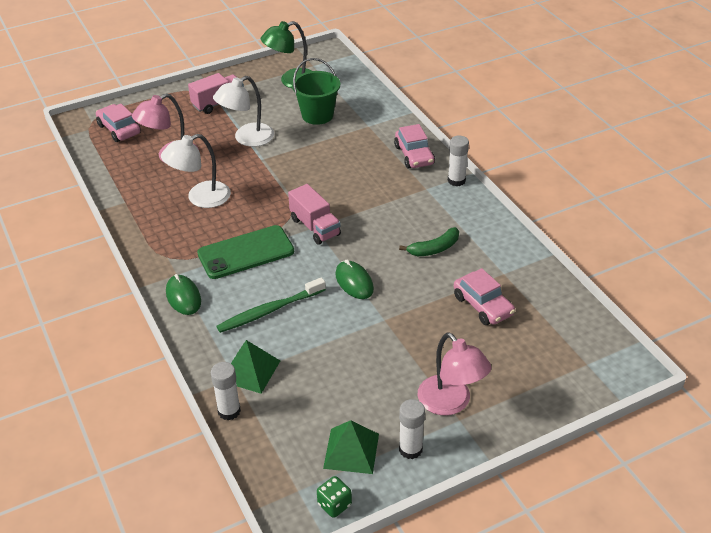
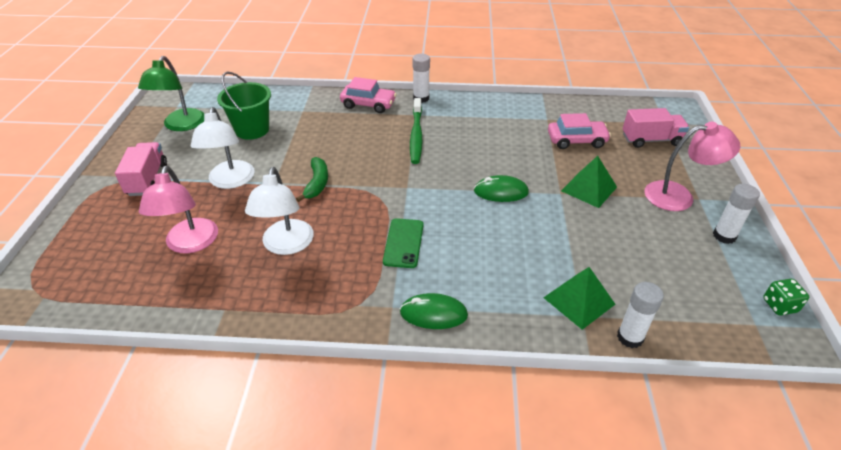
camera: 60 degrees left, 0 degrees up
(119, 129) = (84, 269): pink car -> none
(246, 252) = (403, 243): green phone -> green phone, size x0.64
(269, 311) = (501, 257): green toothbrush -> green toothbrush (416, 136)
(315, 227) = (407, 187): pink truck -> pink truck (651, 140)
(351, 451) = (715, 271): green pyramid -> green pyramid (589, 189)
(434, 249) = (493, 137): green banana -> green banana (317, 183)

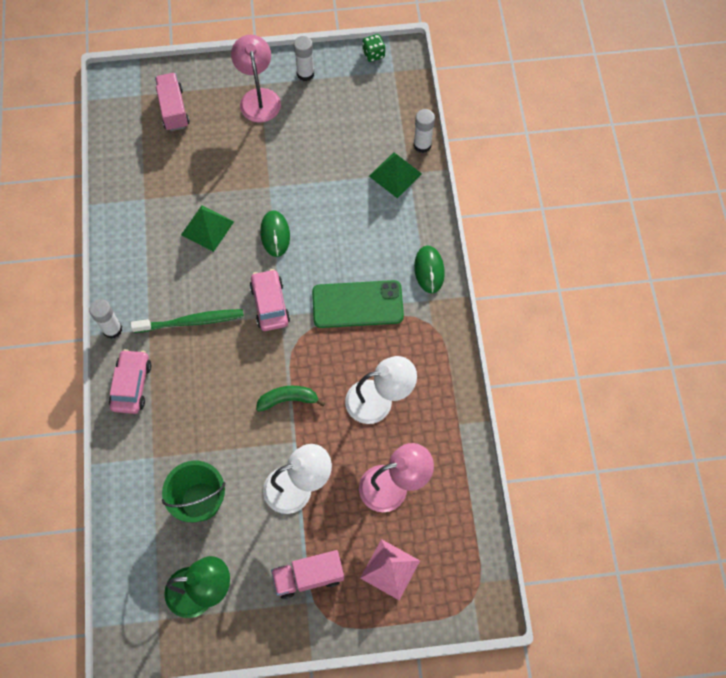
camera: 100 degrees left, 25 degrees up
(112, 230) = (390, 569): none -> pink pyramid
(403, 243) = (357, 304): green phone -> green phone, size x1.56
(576, 140) = (182, 172): pink car -> pink car (270, 304)
(589, 189) = (259, 164): green pyramid -> green pyramid (207, 228)

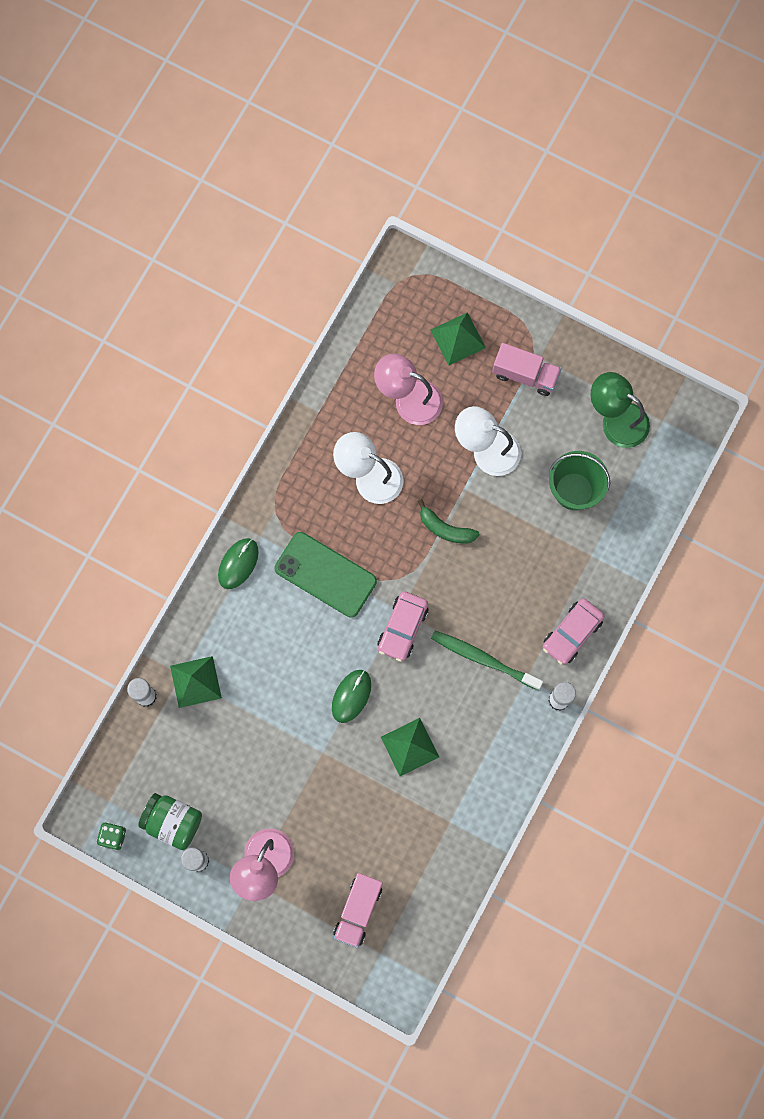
camera: 145 degrees left, 10 degrees up
(340, 85) = (173, 822): none -> green jar
(390, 569) = (457, 338): pink pyramid -> green pyramid

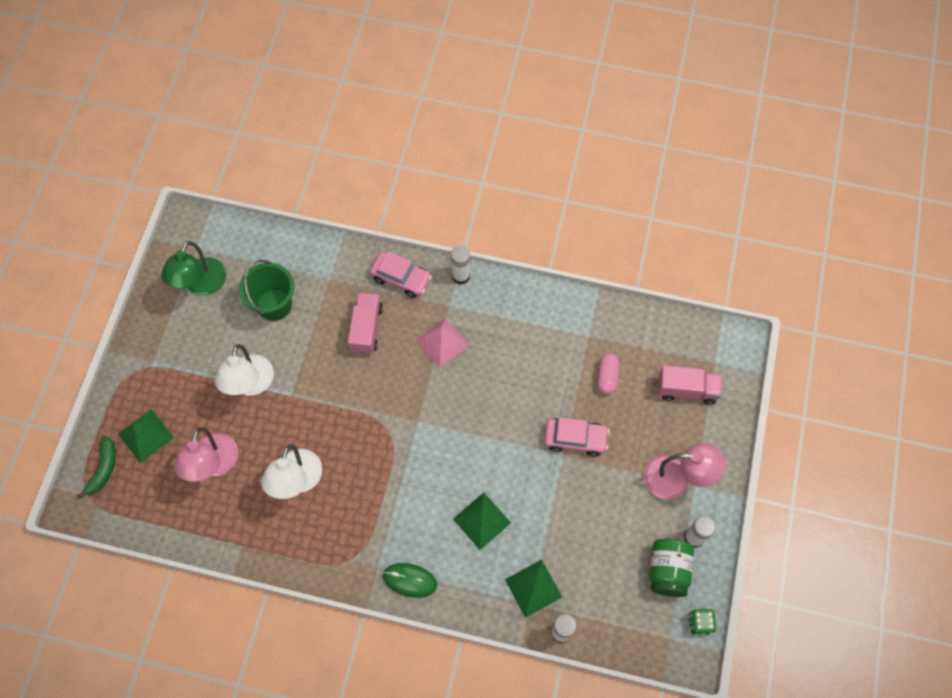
camera: 105 degrees left, 10 degrees down
(325, 574) = (400, 496): green phone -> none
(351, 696) = (506, 443): green mouse -> none
(396, 826) = (607, 377): none -> pink capsule
(402, 628) = (432, 415): pink car -> pink car (575, 439)
(409, 747) = (536, 383): green pyramid -> green pyramid (482, 520)
(445, 528) = (332, 402): green banana -> green banana (103, 469)
(483, 659) = (442, 342): green toothbrush -> pink pyramid
(525, 375) = (172, 369): pink truck -> pink truck (366, 329)

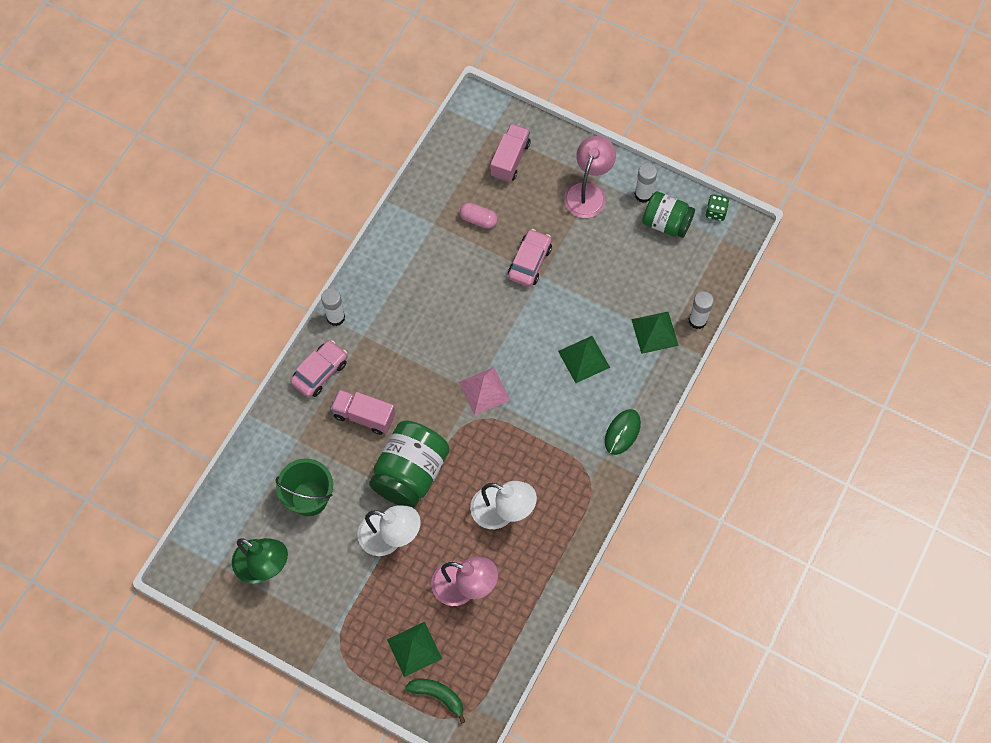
camera: 75 degrees left, 0 degrees up
(318, 385) = (410, 473): none -> green jar
(442, 342) = (400, 351): pink pyramid -> pink pyramid (484, 391)

